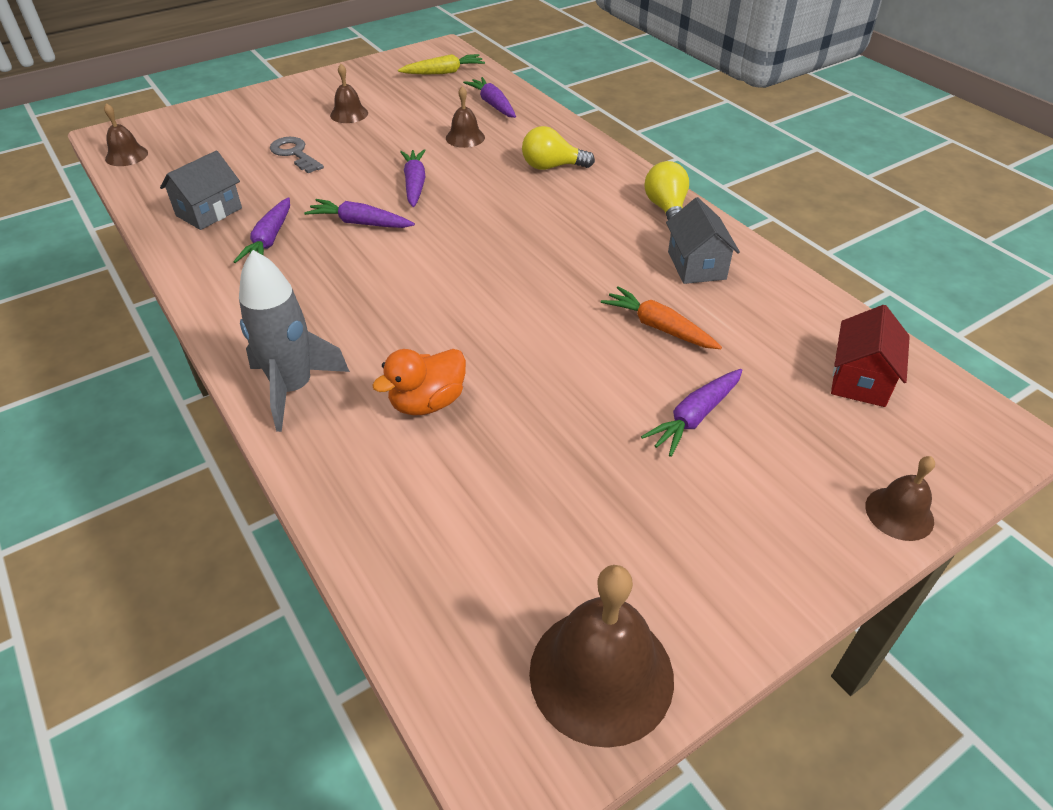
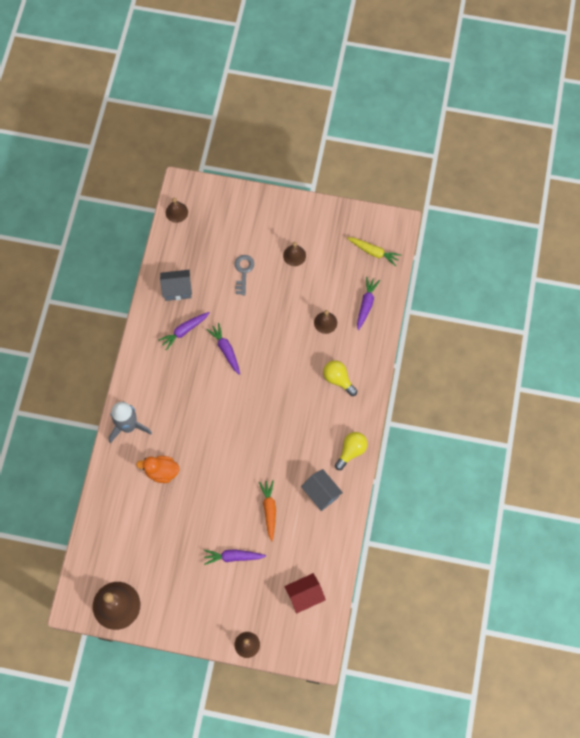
camera: 45 degrees right, 25 degrees up
(415, 184) = (270, 341): purple carrot -> none
(696, 265) = (321, 493): grey house -> grey house turned 75 degrees counterclockwise

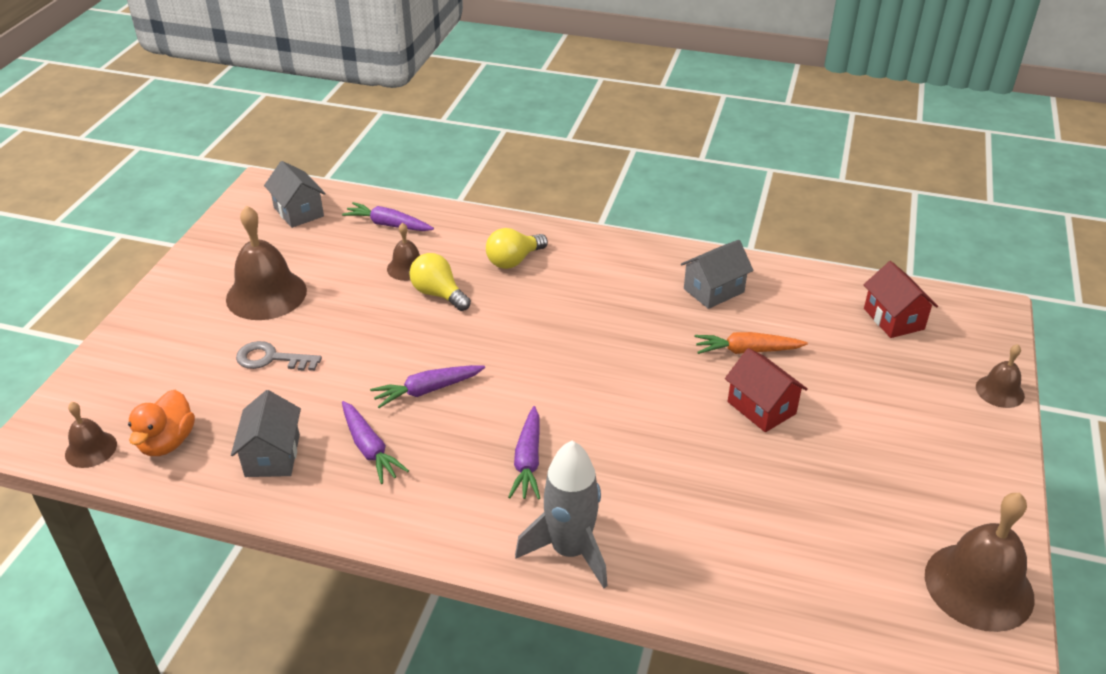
camera: 85 degrees left, 30 degrees down
(161, 472) = (675, 497): orange duck -> orange duck (167, 442)
(225, 515) = (761, 408): none -> red house
(233, 557) = (840, 400): purple carrot -> purple carrot (528, 461)
(294, 255) = (266, 294): brown bell -> brown bell, size x1.88
(351, 451) = (640, 255): yellow light bulb -> yellow light bulb (438, 294)
(373, 252) = (298, 212): yellow carrot -> grey house

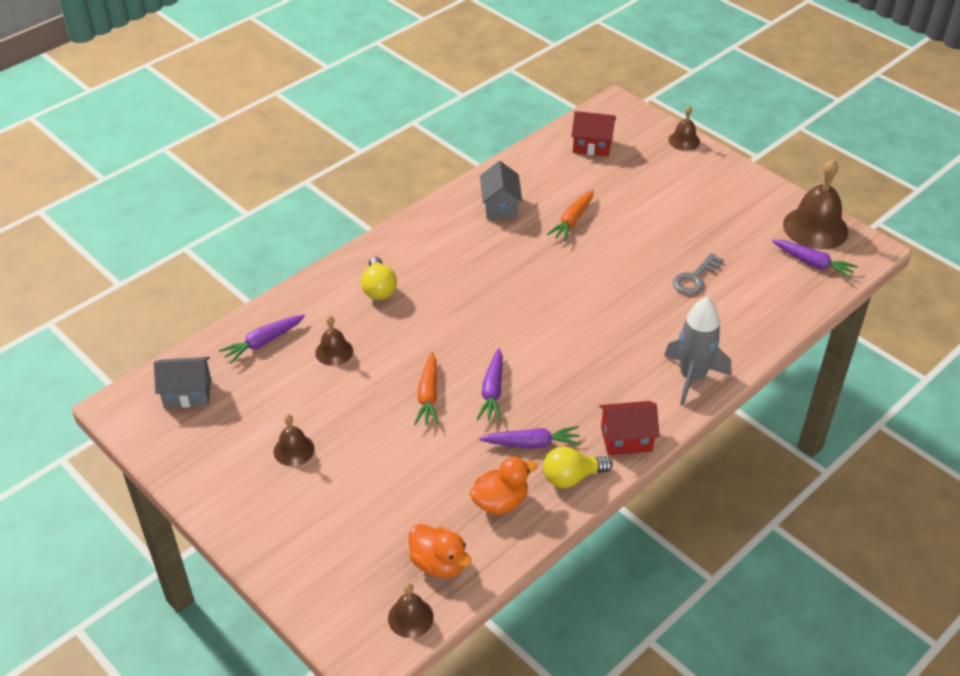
camera: 60 degrees left, 5 degrees up
(266, 294) = (294, 450): brown bell -> brown bell, size x0.53
(271, 359) = (384, 470): grey key -> grey key (695, 278)
(272, 455) = (500, 502): grey house -> orange duck
(390, 348) = (428, 395): none -> orange carrot
(438, 294) = (384, 345): yellow light bulb -> yellow light bulb (571, 477)
(528, 461) = (601, 366): purple carrot -> purple carrot (813, 263)
(761, 408) = (628, 240): red house -> red house (626, 439)

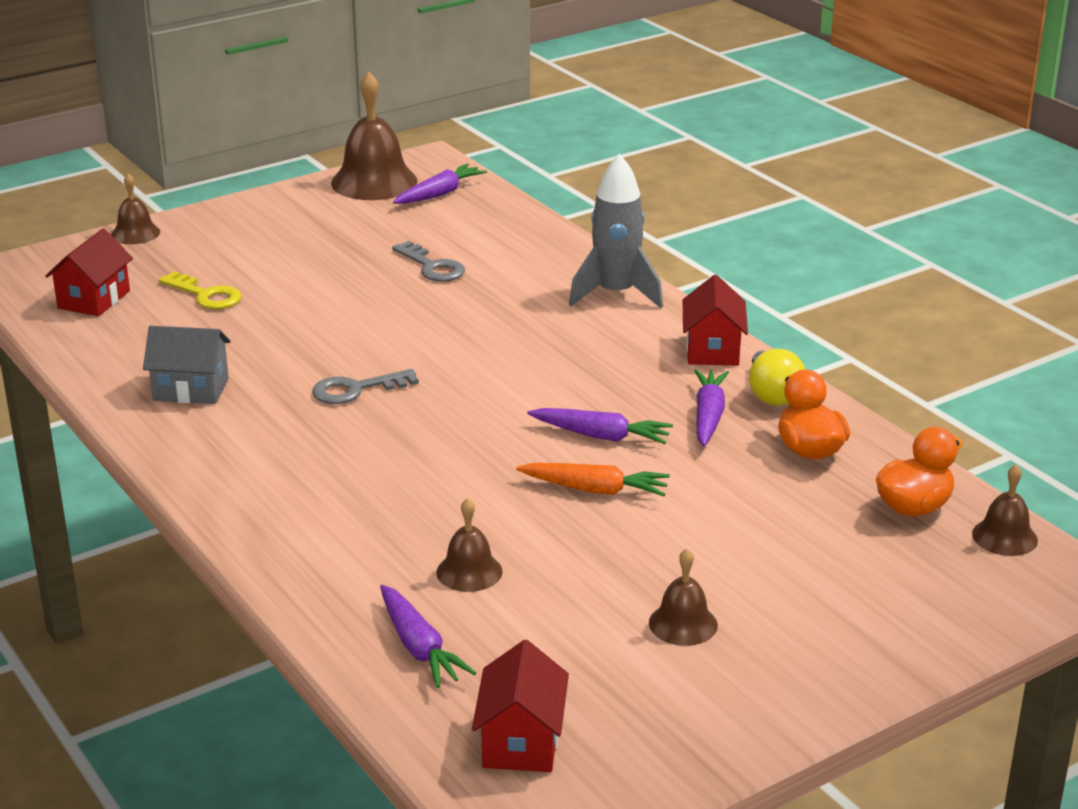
camera: 80 degrees left, 15 degrees down
(187, 393) = (521, 741): grey house -> red house
(379, 289) = (334, 517): yellow light bulb -> none
(519, 272) = (356, 389): none -> grey key
(572, 220) = (262, 335): orange carrot -> none
(614, 187) = (206, 295): none -> yellow key

